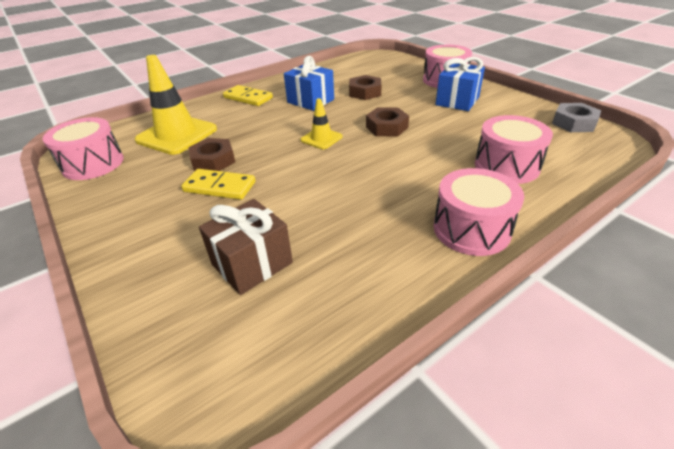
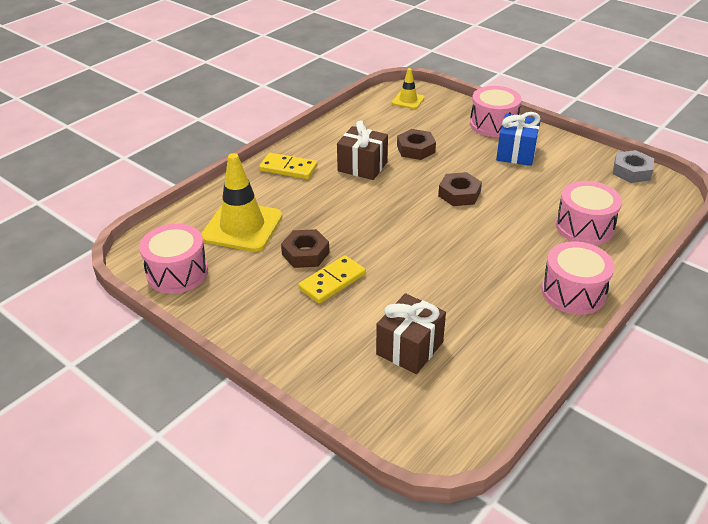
camera: 15 degrees left, 0 degrees up
(219, 187) = (332, 282): yellow domino -> yellow domino turned 45 degrees counterclockwise
(310, 101) = (362, 166): blue gift -> brown gift
(321, 138) = (400, 215): yellow traffic cone -> yellow traffic cone (408, 100)

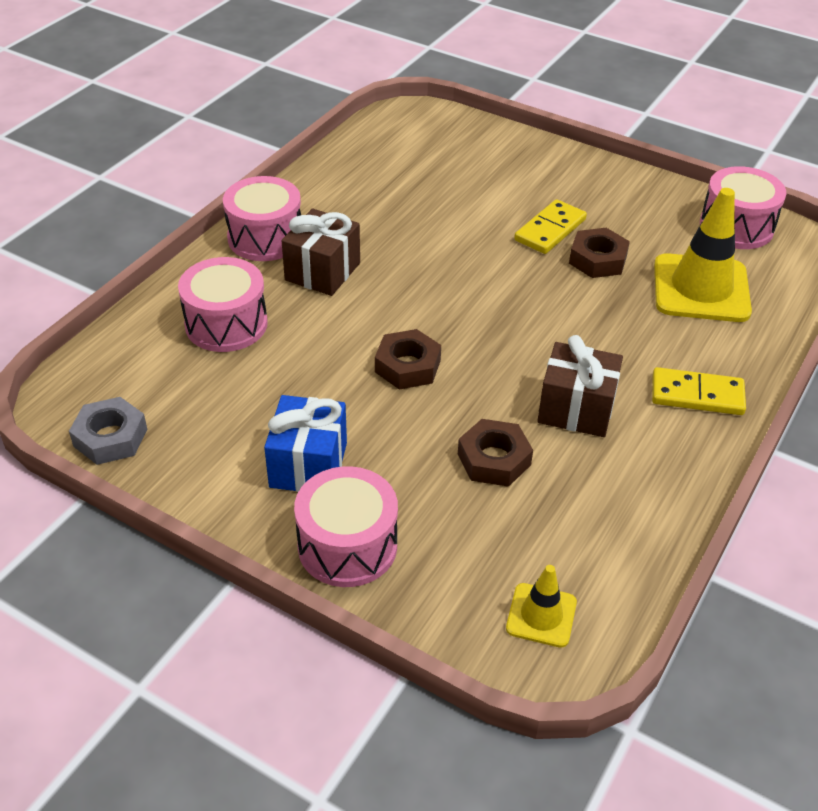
camera: 170 degrees right, 5 degrees up
(409, 348) = (446, 175): brown gift -> brown gift (322, 271)

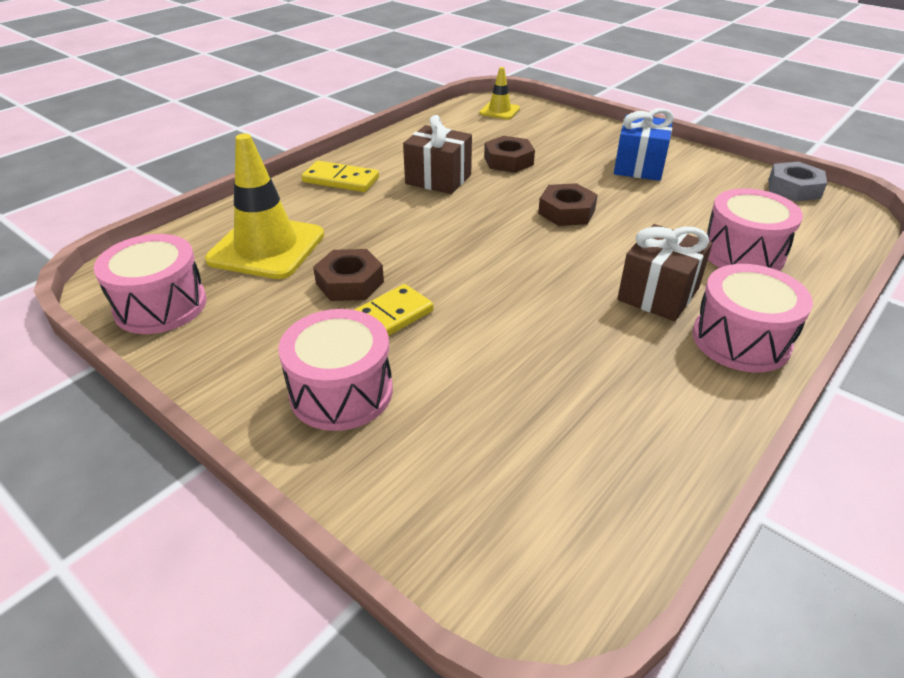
camera: 170 degrees left, 5 degrees down
(347, 546) = (607, 136): pink drum -> pink drum (341, 392)

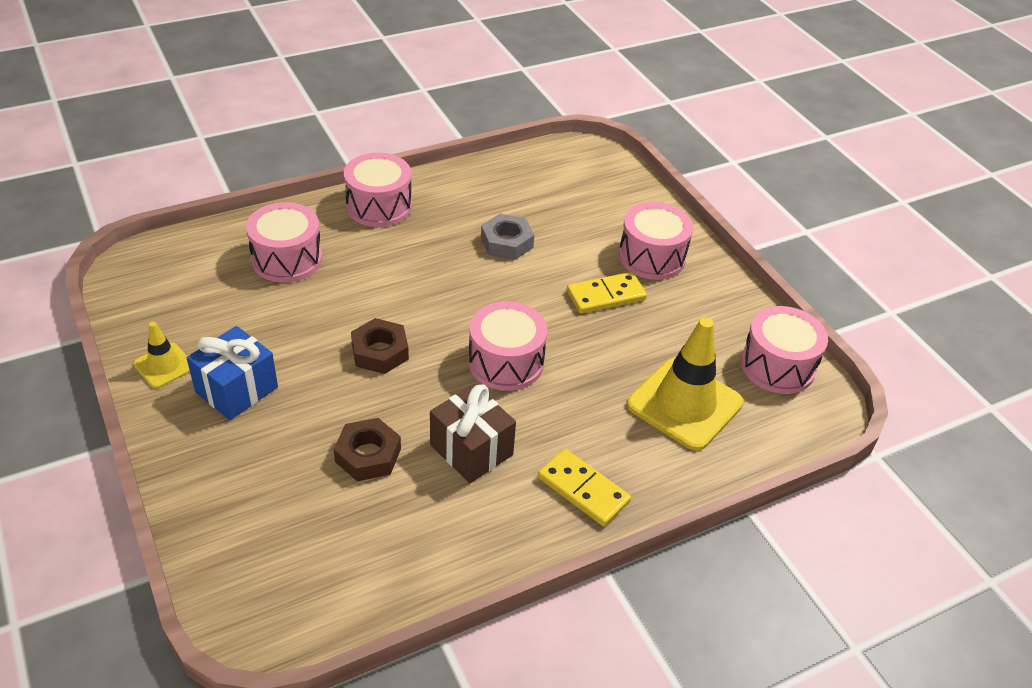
camera: 160 degrees left, 5 degrees up
(350, 282) = (620, 338): brown nut -> none
(452, 233) = (506, 362): none -> pink drum
(499, 111) = (278, 590): yellow traffic cone -> yellow traffic cone (164, 366)
(658, 294) = (393, 250): brown gift -> none
(794, 188) = (134, 304): grey nut -> grey nut (506, 242)

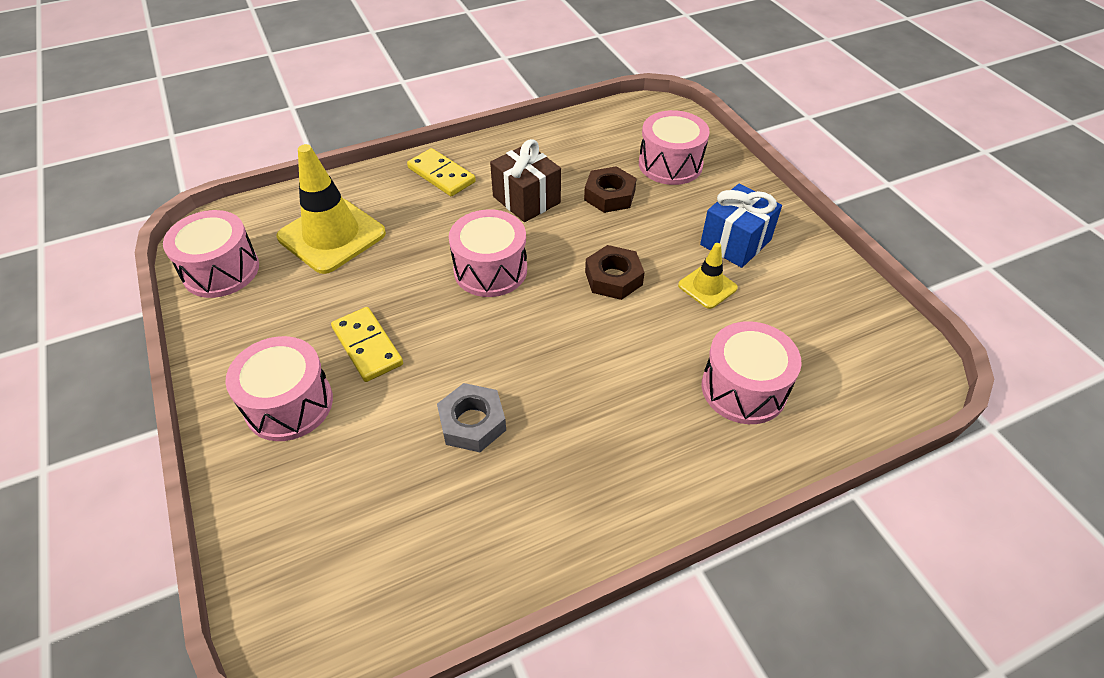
camera: 175 degrees left, 5 degrees up
(164, 366) = (811, 262): yellow traffic cone -> yellow traffic cone (707, 287)
(379, 206) = (648, 485): pink drum -> pink drum (670, 164)
(606, 295) = (367, 346): yellow domino -> yellow domino turned 75 degrees clockwise

